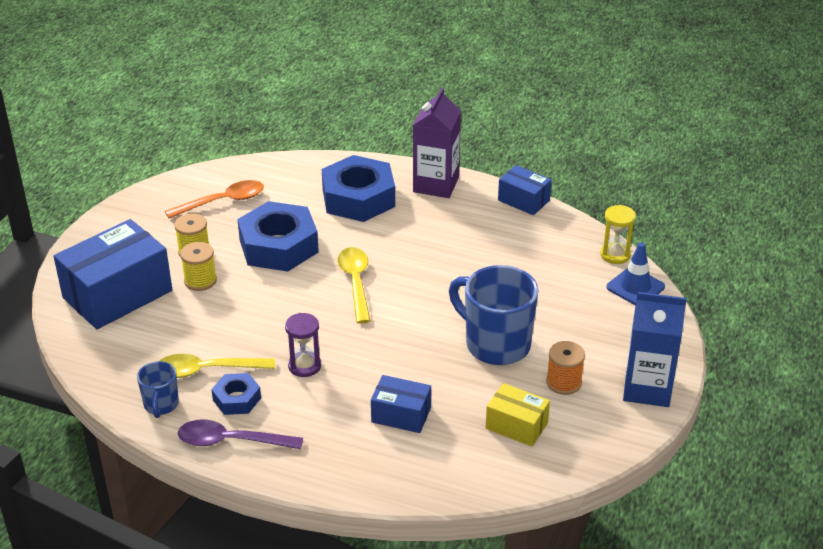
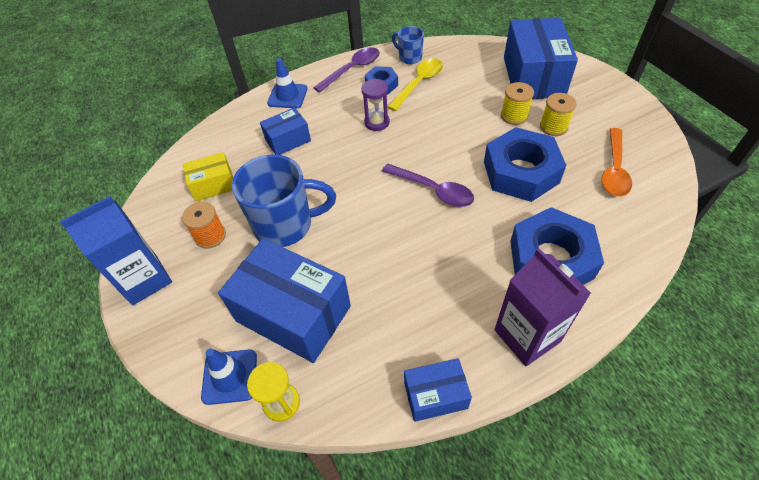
camera: 135 degrees right, 15 degrees up
(335, 466) = (287, 96): none -> blue traffic cone
(356, 283) = (433, 190): yellow spoon -> purple spoon
(558, 288) = (293, 313): none -> blue box

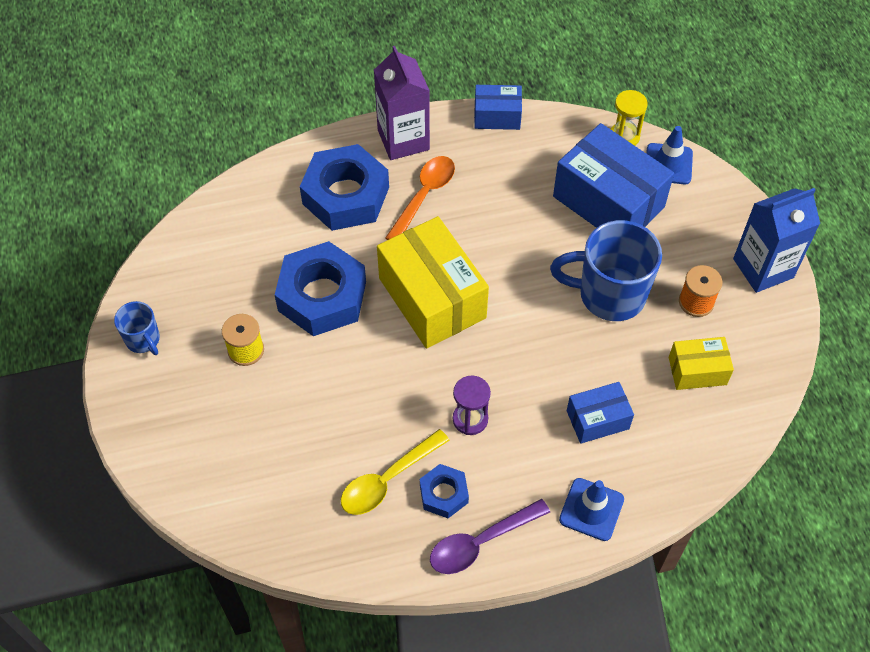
camera: 170 degrees left, 5 degrees up
(409, 57) = (382, 545): blue mug -> blue mug (143, 340)
(433, 190) = (432, 298): purple spoon -> yellow box
(514, 116) = (285, 381): yellow spool -> none
(533, 77) = (218, 446): blue box -> none
(614, 169) = (217, 273): orange spoon -> orange spoon (424, 196)

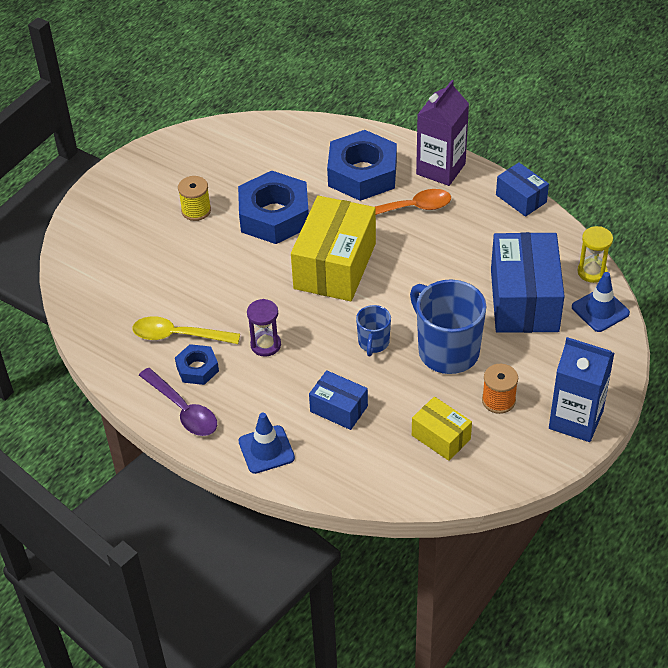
camera: 50 degrees right, 10 degrees down
(143, 340) = (152, 164): blue mug -> blue mug (373, 343)
(481, 542) = (183, 409): purple spoon -> purple spoon turned 150 degrees counterclockwise

